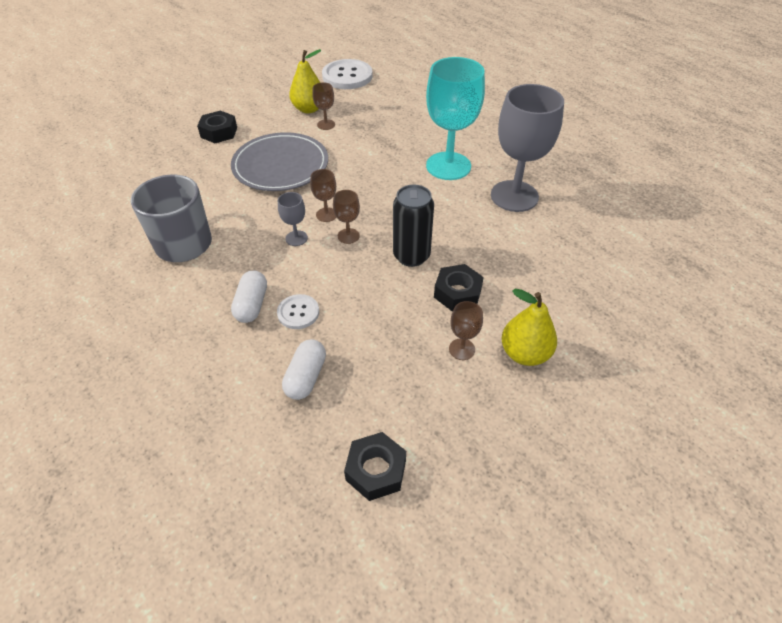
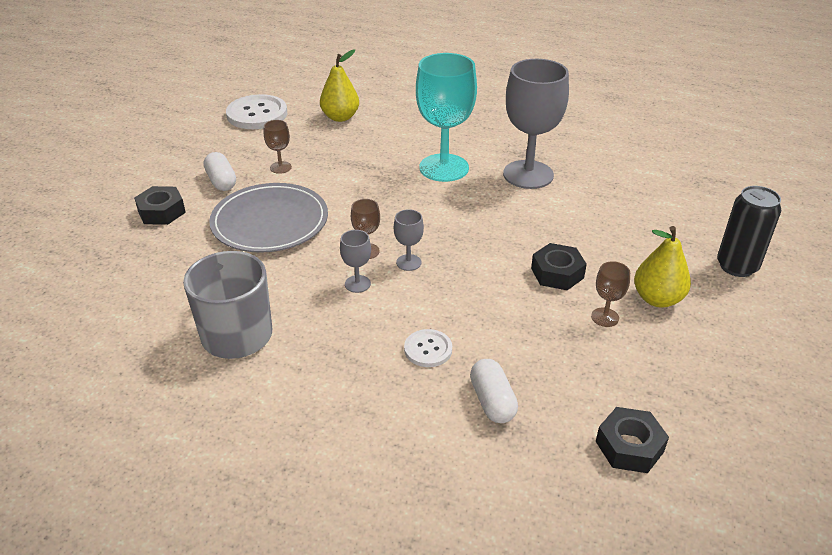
camera: 30 degrees left, 10 degrees down
(252, 305) = (373, 362): white capsule -> white capsule (221, 181)
(309, 109) = (245, 158): yellow pear -> yellow pear (340, 117)
(348, 236) = (408, 262): brown goblet -> grey goblet
(411, 256) = (486, 258): black can -> black can (737, 266)

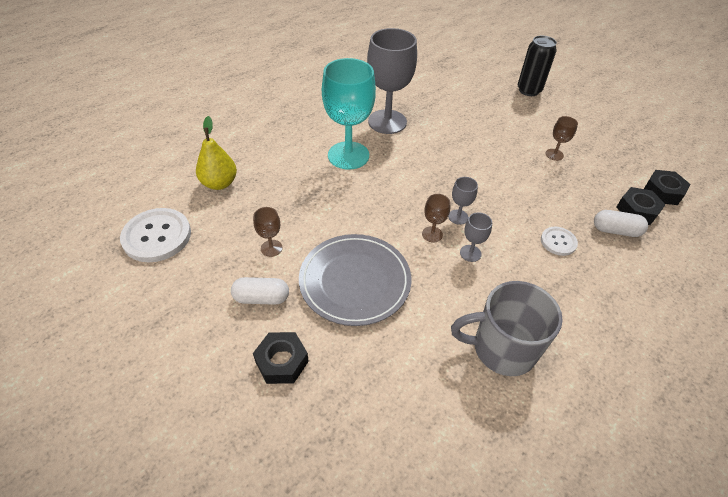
camera: 65 degrees left, 10 degrees up
(557, 273) = (504, 155): black nut -> black nut (637, 210)
(657, 299) = (545, 129): yellow pear -> none

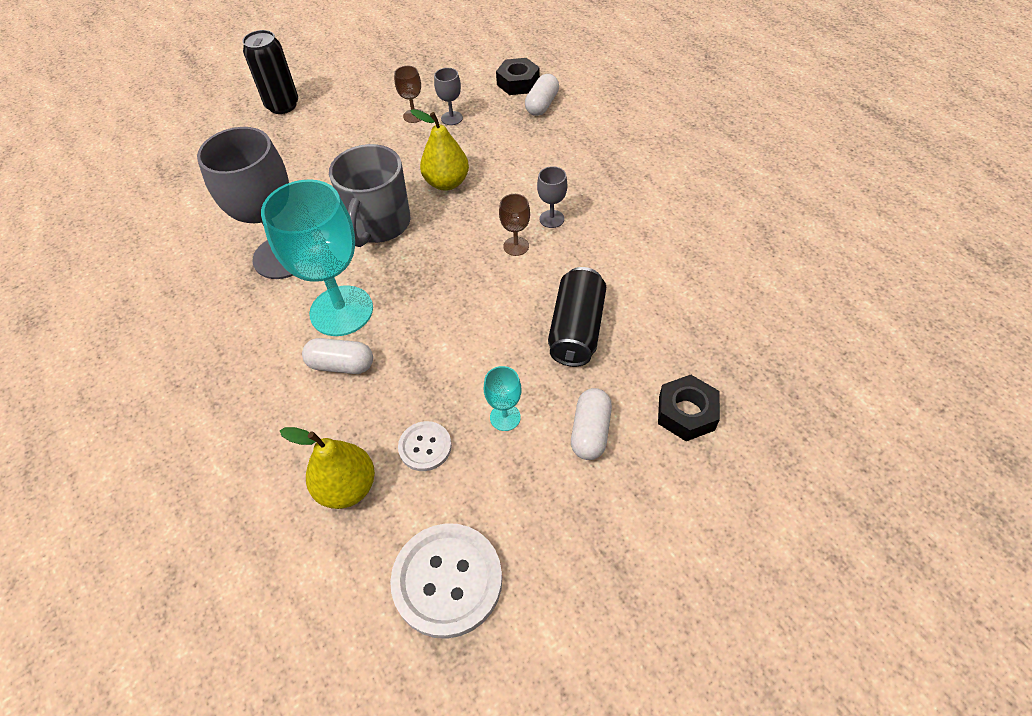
camera: 75 degrees left, 5 degrees up
(271, 248) = (505, 417): brown goblet -> turquoise goblet
(305, 164) = (341, 365): none -> white capsule
(355, 281) = (576, 329): grey plate -> black can
(458, 217) = (493, 218): grey goblet -> grey goblet (452, 118)
(486, 185) = (447, 183): none -> yellow pear
(502, 348) = (677, 221): grey mug -> grey mug (379, 225)
(558, 242) = (548, 148): white button -> white button (425, 447)
(663, 192) = (497, 58): black nut -> none

